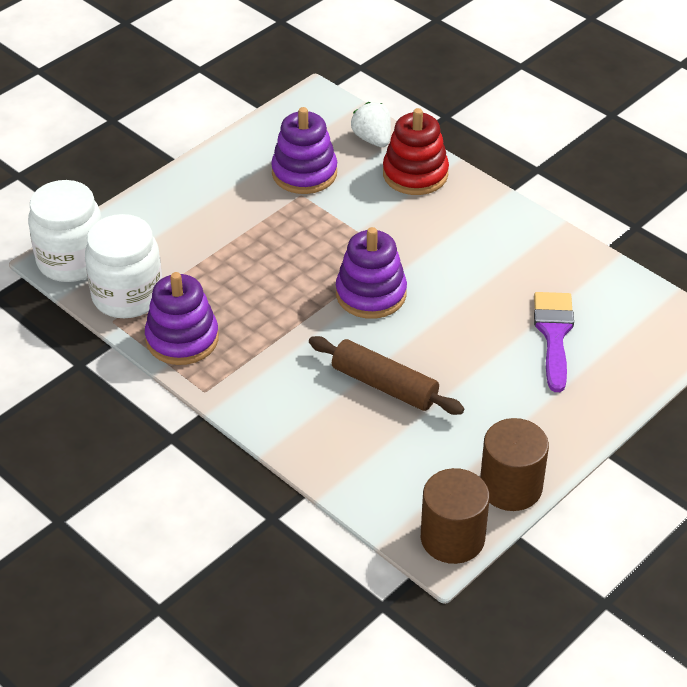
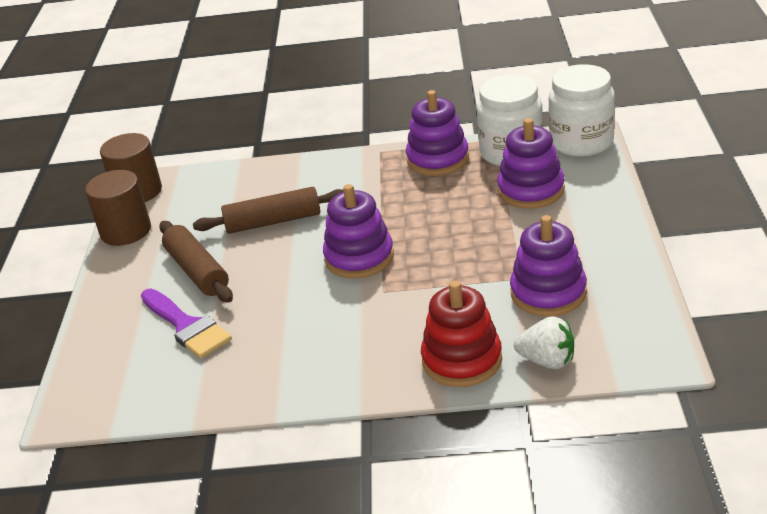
camera: 140 degrees right, 10 degrees down
(180, 250) = (531, 190): none -> purple stacking toy
(496, 382) = (197, 271): none -> brown rolling pin

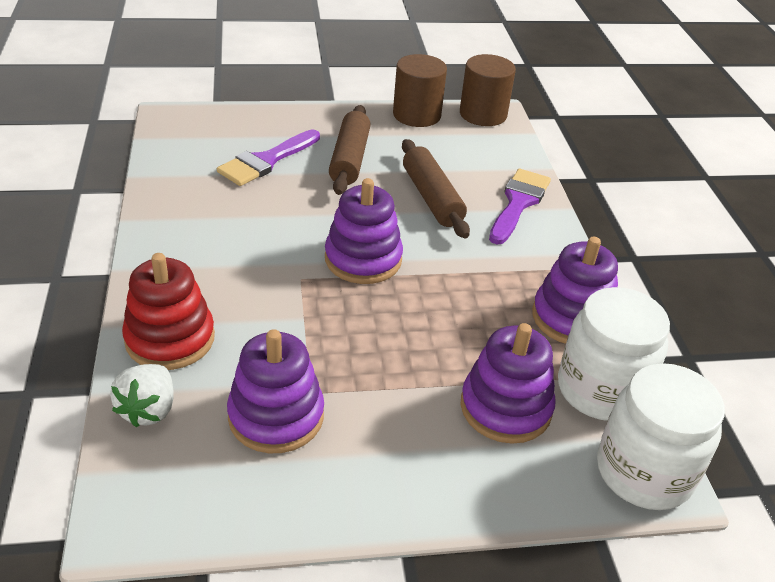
camera: 75 degrees right, 5 degrees up
(197, 271) = (349, 159): brown rolling pin -> brown rolling pin turned 45 degrees counterclockwise
(289, 177) = (518, 203): none -> purple brush

